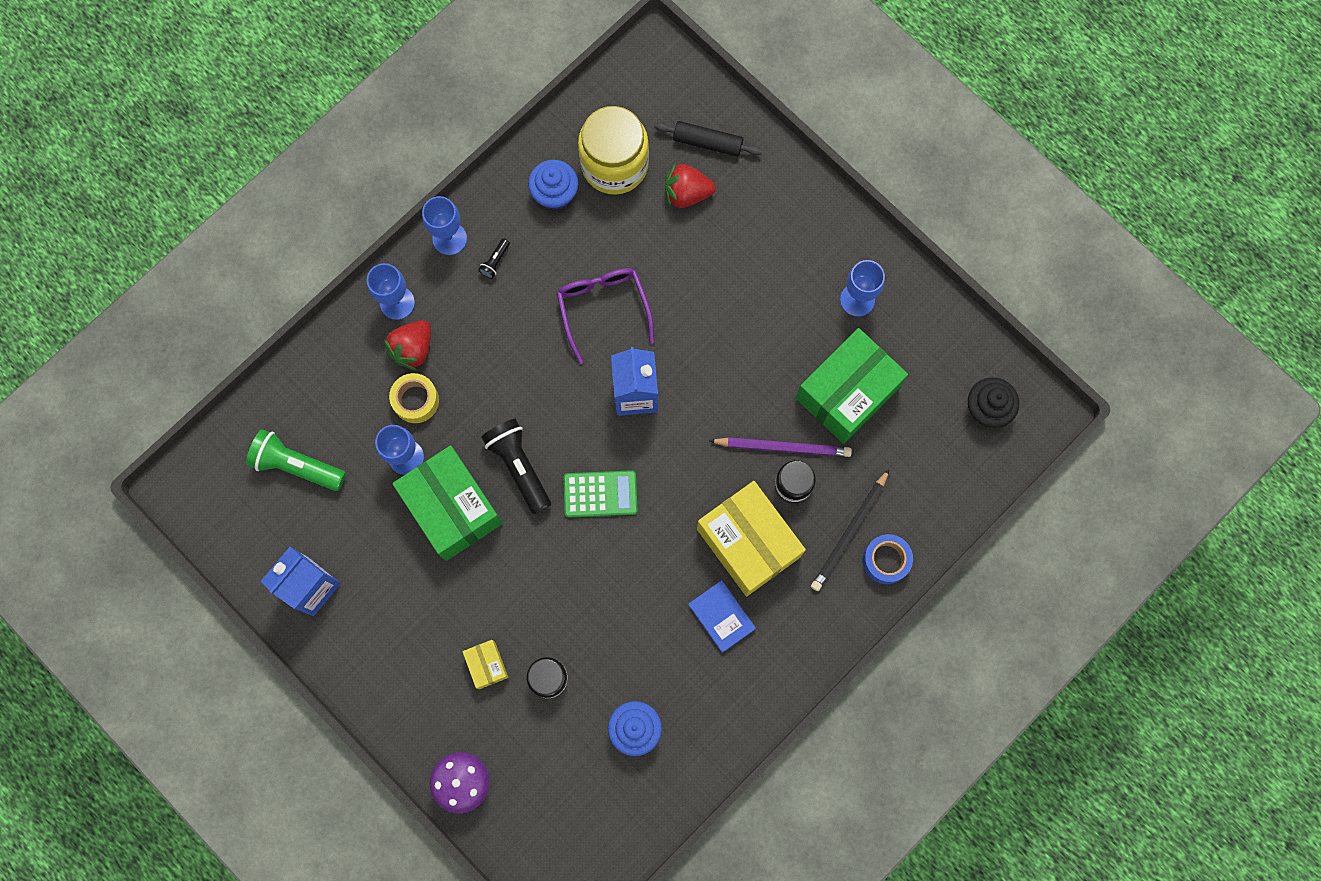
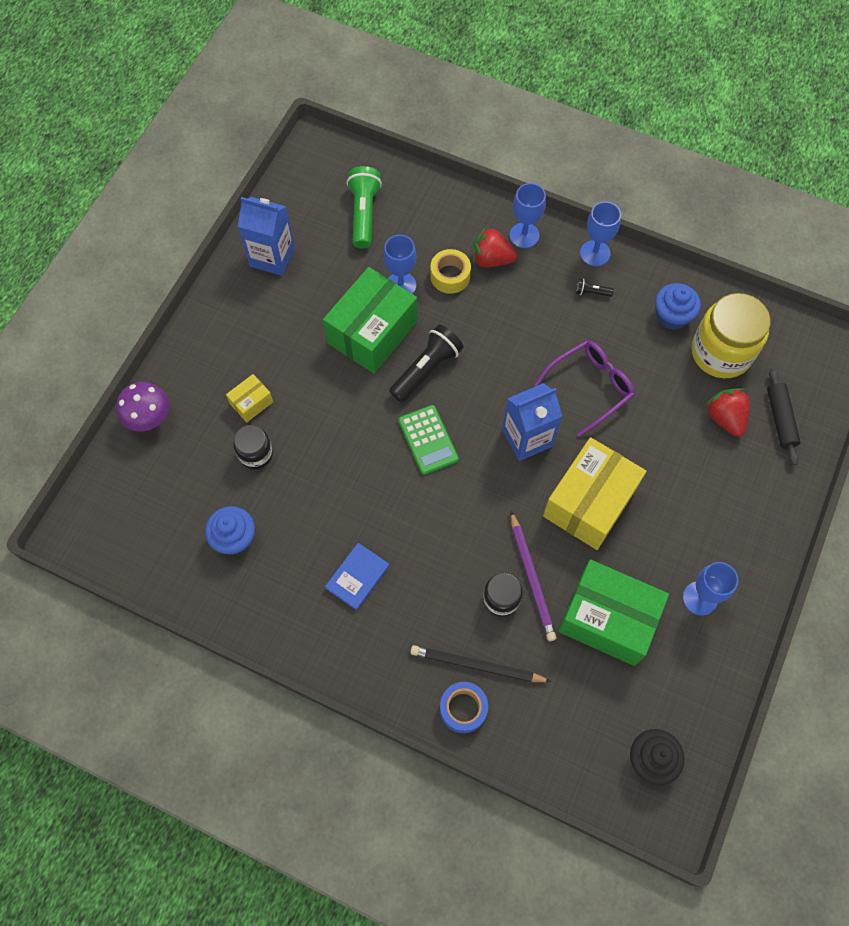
camera: 70 degrees right, 10 degrees down
(748, 543) = (432, 577): yellow box -> yellow box (589, 502)

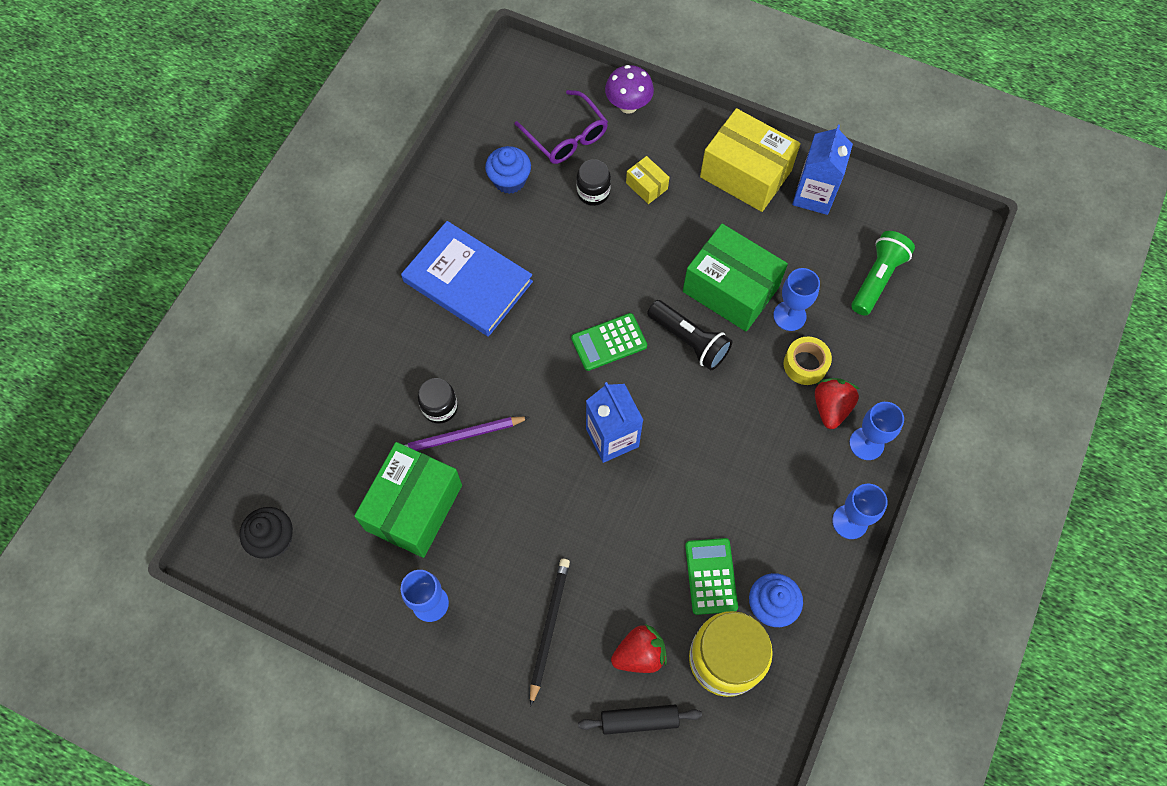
camera: 90 degrees right, 0 degrees up
(357, 577) = (468, 281): blue book -> blue book, size x2.04
(364, 214) = (877, 279): green flashlight -> green flashlight turned 60 degrees counterclockwise
(463, 709) = (337, 371): blue tape -> none
(477, 666) = (376, 384): black pencil -> black pencil (549, 628)
(589, 502) = (539, 497): yellow box -> yellow box (745, 174)
(590, 387) = (674, 505): purple glasses -> purple glasses (566, 136)
(591, 292) = (796, 514): black flashlight -> none
(651, 360) = (711, 576): none -> green calculator

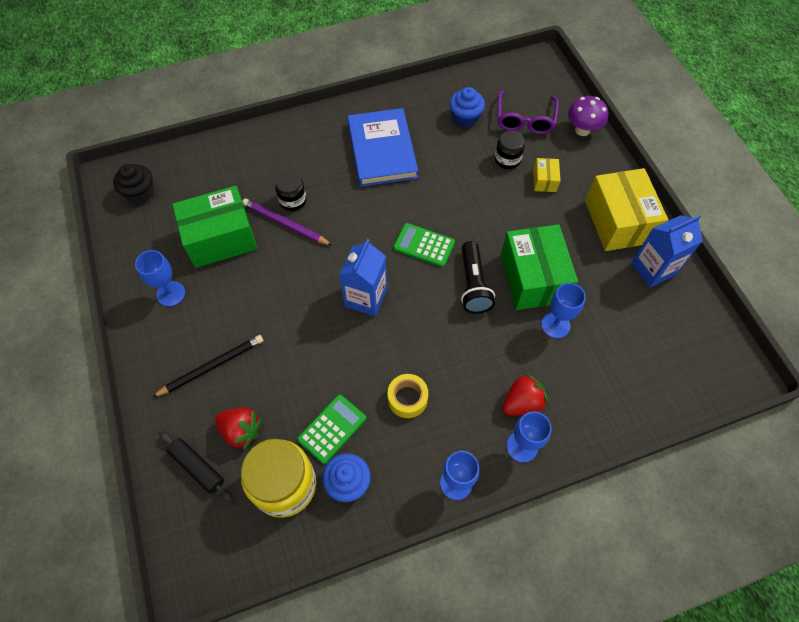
camera: 45 degrees right, 5 degrees down
(805, 364) = (533, 362): yellow tape -> yellow tape (407, 399)
(877, 279) = (643, 353): green flashlight -> none

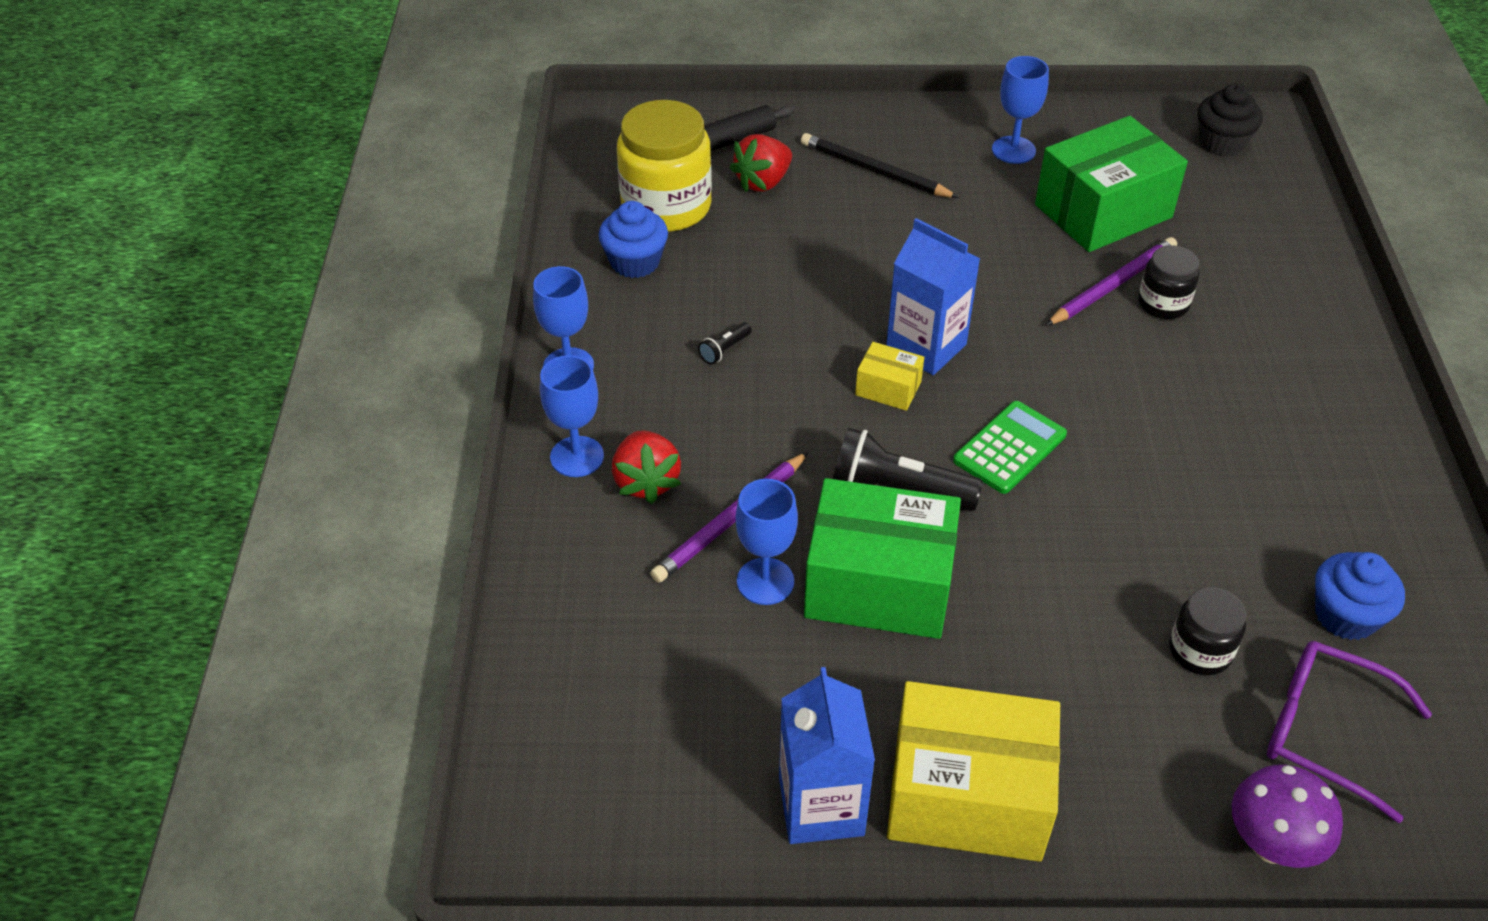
camera: 110 degrees right, 15 degrees down
(212, 366) = (874, 171): black pencil -> black pencil turned 135 degrees clockwise
(221, 238) = (1103, 211): green box -> green box turned 60 degrees clockwise
(332, 429) = (720, 263): green calculator -> none
(382, 150) = (1265, 449): blue book -> none
(407, 399) = (724, 350): yellow tape -> black flashlight
(527, 352) = (731, 521): none -> purple pencil
(544, 180) = (1122, 699): yellow box -> yellow box (888, 388)

